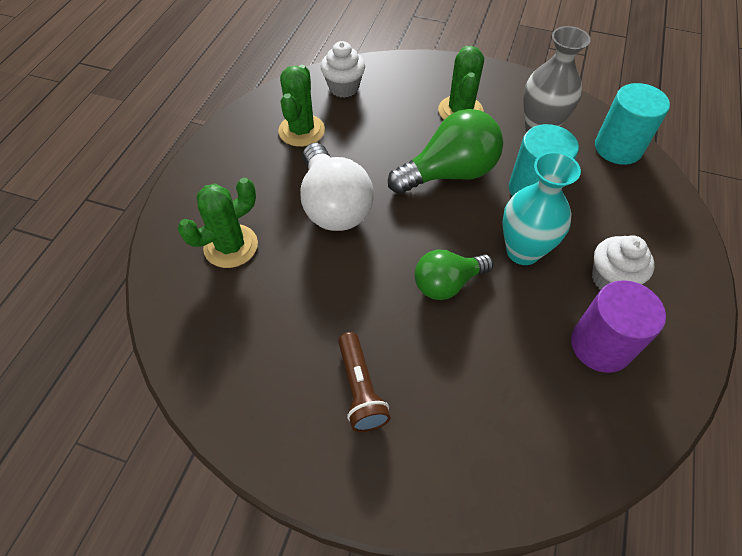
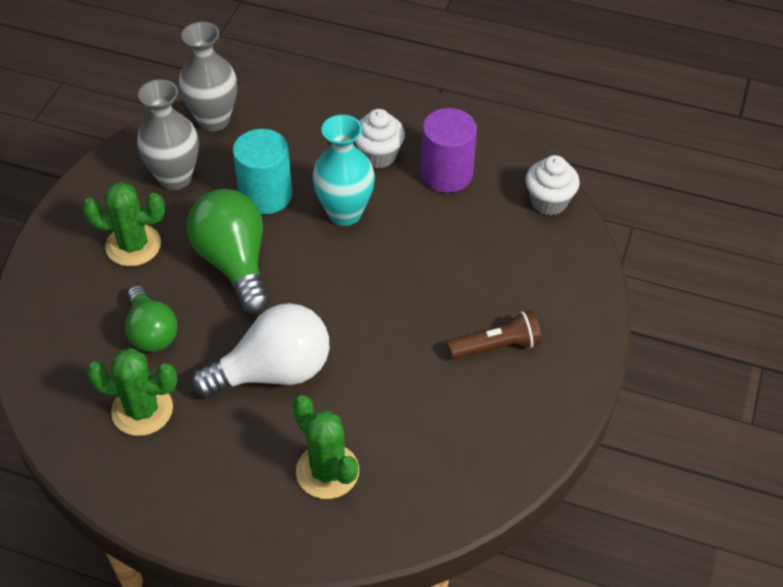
camera: 90 degrees left, 5 degrees down
(344, 88) = (65, 365): white cupcake -> white cupcake (549, 201)
(447, 283) = (382, 275): green light bulb -> green light bulb (151, 332)
(618, 148) = (213, 120): turquoise cylinder -> grey vase

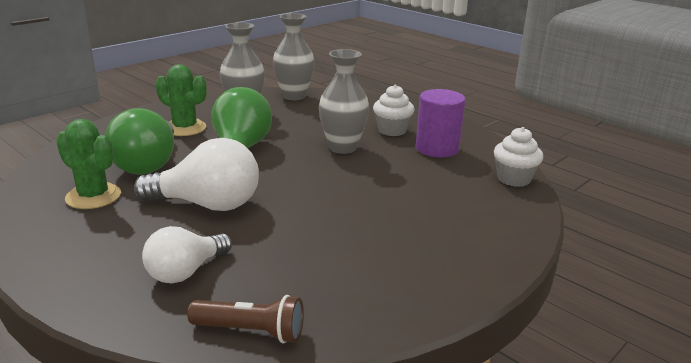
camera: 25 degrees right, 25 degrees down
(151, 332) = (148, 164): green light bulb -> green light bulb, size x1.55
(265, 195) = (295, 129): turquoise cylinder -> none
(327, 471) = (185, 272): green cactus -> white light bulb
(345, 213) = (342, 148): turquoise vase -> grey vase
(496, 346) = (406, 242): brown flashlight -> brown flashlight (251, 331)

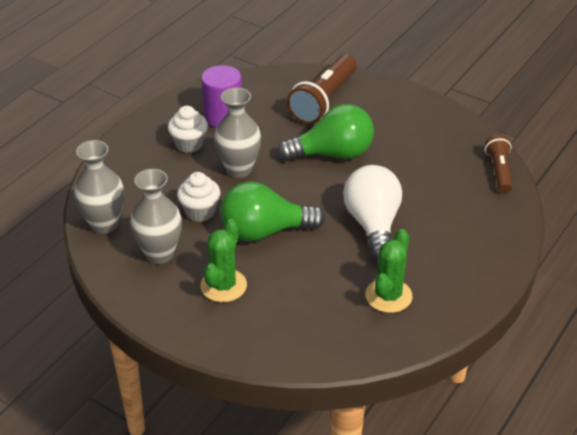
camera: 100 degrees left, 15 degrees up
(148, 164) = (316, 284): green light bulb -> green light bulb (332, 154)
(185, 272) = (461, 211): white light bulb -> none
(465, 208) = (323, 101): none -> brown flashlight
(514, 179) = (269, 79): white cupcake -> white cupcake (200, 212)

